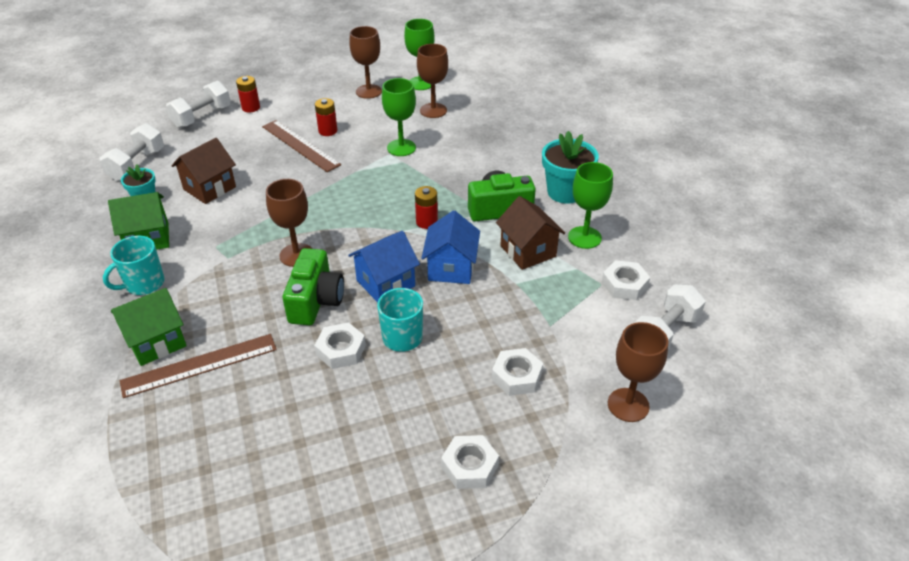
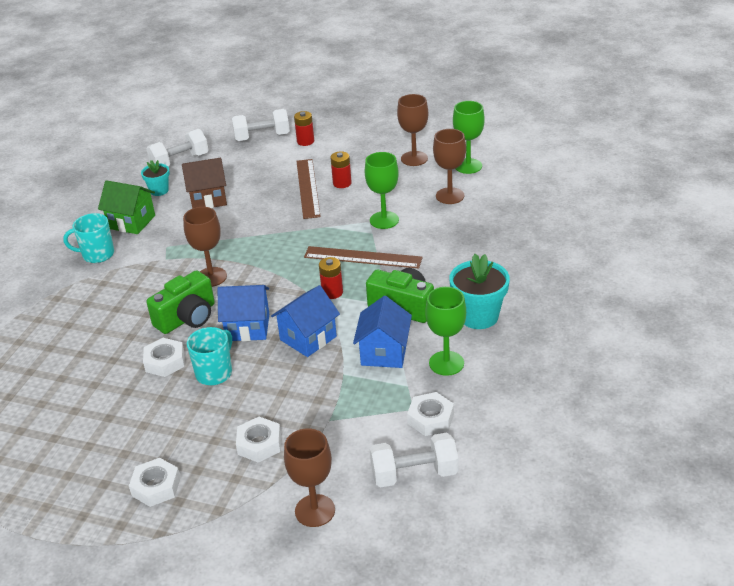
camera: 40 degrees right, 5 degrees down
(156, 342) = (65, 299): green house -> none
(199, 365) = (72, 328): brown ruler -> brown ruler (362, 257)
(528, 251) = (384, 352): brown house -> blue house

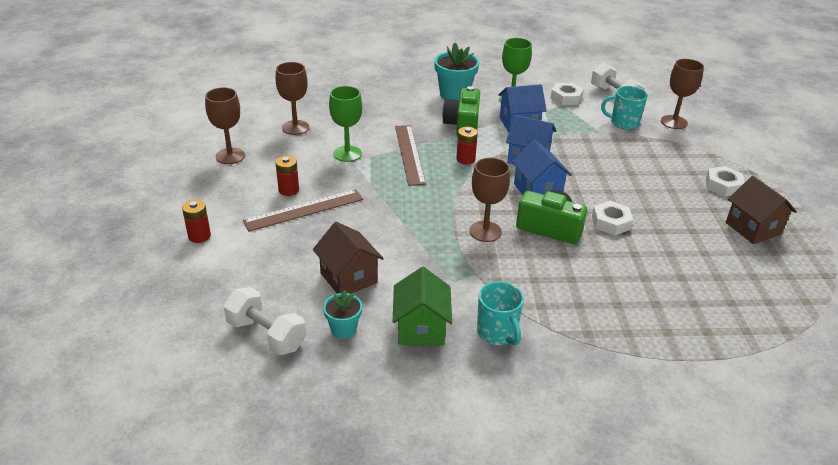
camera: 115 degrees left, 0 degrees up
(74, 471) = (753, 228): none -> brown house
(215, 373) = (600, 192): turquoise mug -> turquoise mug (623, 123)
(259, 444) = (646, 154): white nut -> none
(262, 137) = (191, 275): white dumbbell -> none
(468, 166) = (240, 125): green goblet -> none

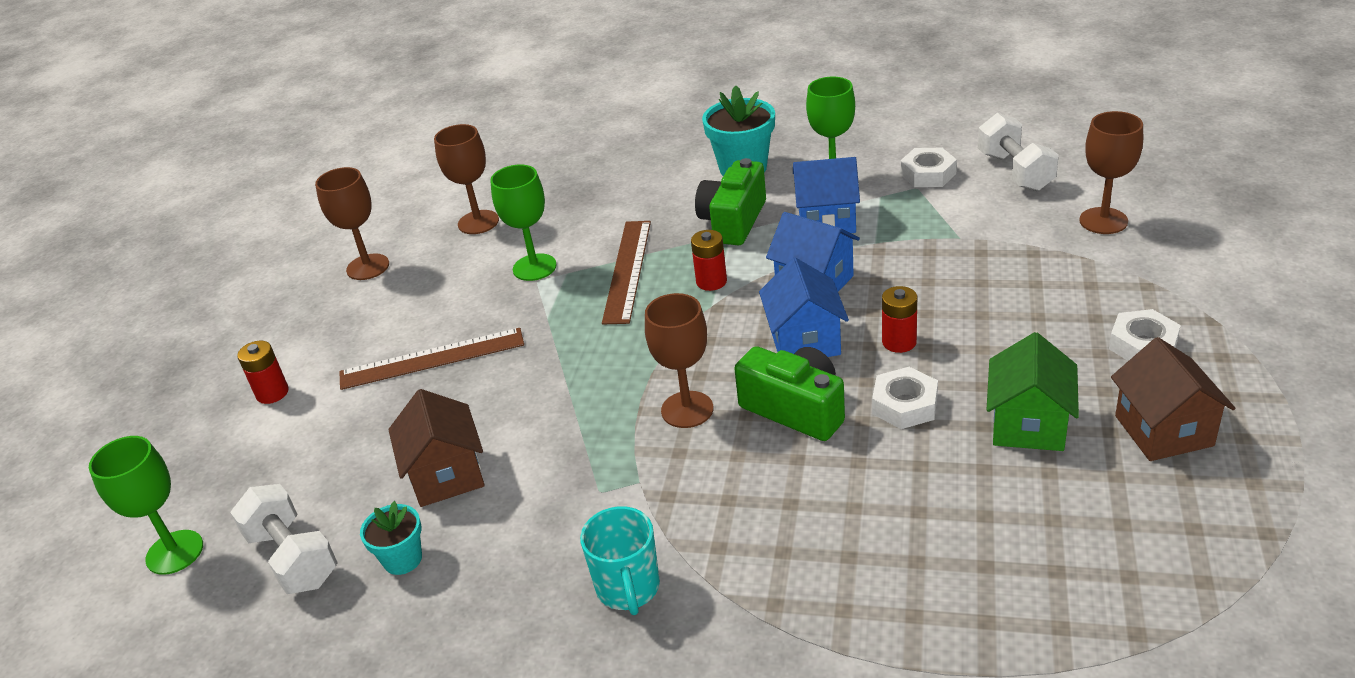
camera: 20 degrees right, 0 degrees up
(177, 339) = (174, 552): none -> green goblet
(288, 190) = (424, 325): red battery -> red battery (899, 342)
(421, 328) = (515, 569): green house -> green house (1028, 425)
(623, 123) = (1009, 221): turquoise mug -> none

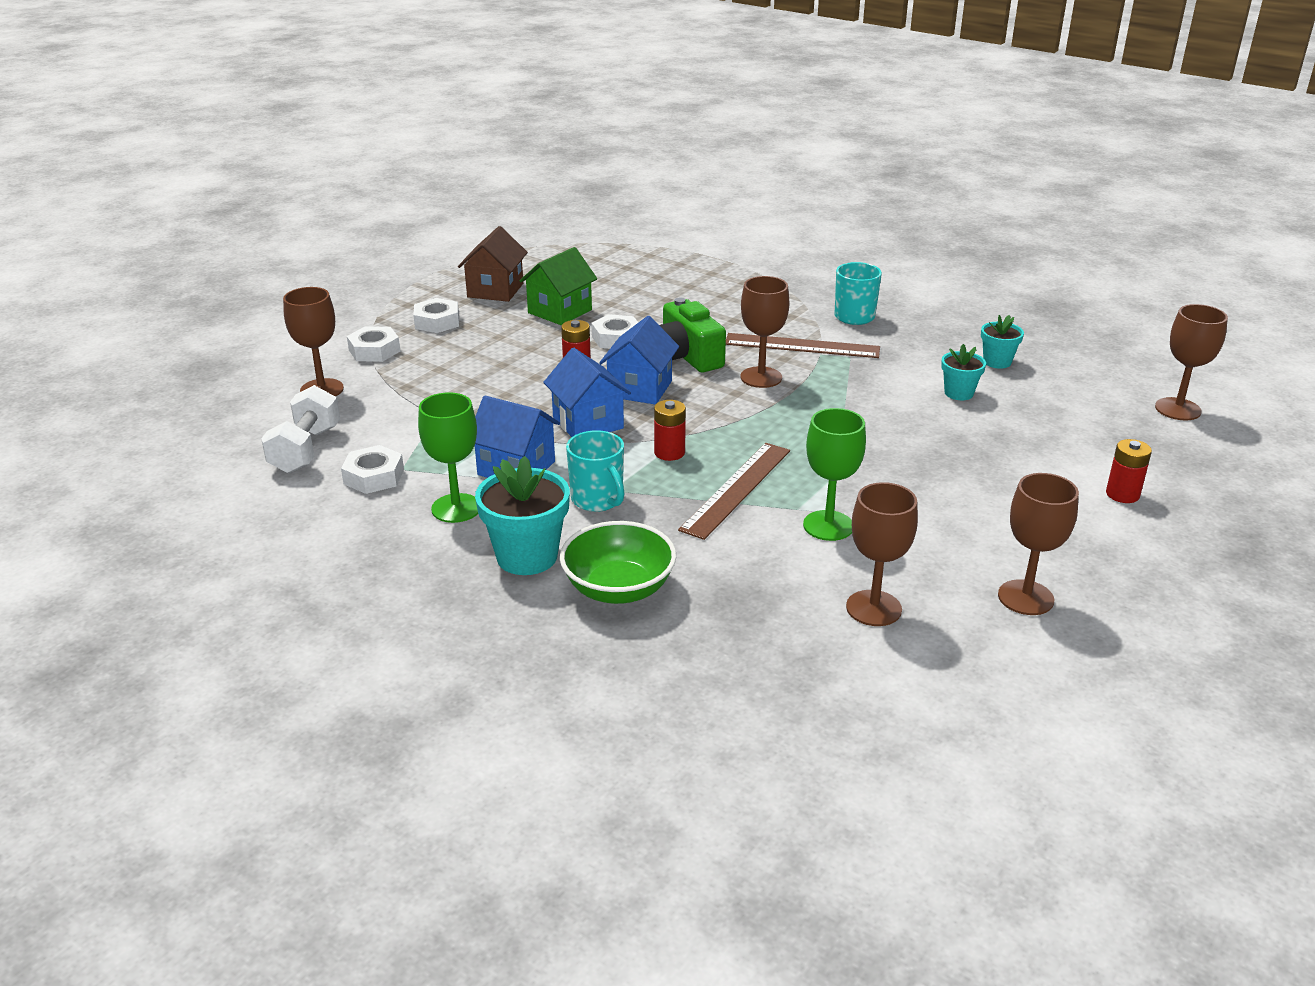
camera: 160 degrees left, 5 degrees down
(174, 552) = (1178, 409): green goblet -> brown goblet
(293, 558) = (1079, 382): white dumbbell -> none
(432, 359) = (958, 474): brown ruler -> brown ruler (802, 346)
(446, 475) = (958, 393): brown house -> turquoise flower pot
(661, 173) = (618, 589): none -> green bowl
(733, 221) = (598, 500): green camera -> turquoise mug
(1137, 279) = (374, 350): none -> white nut

